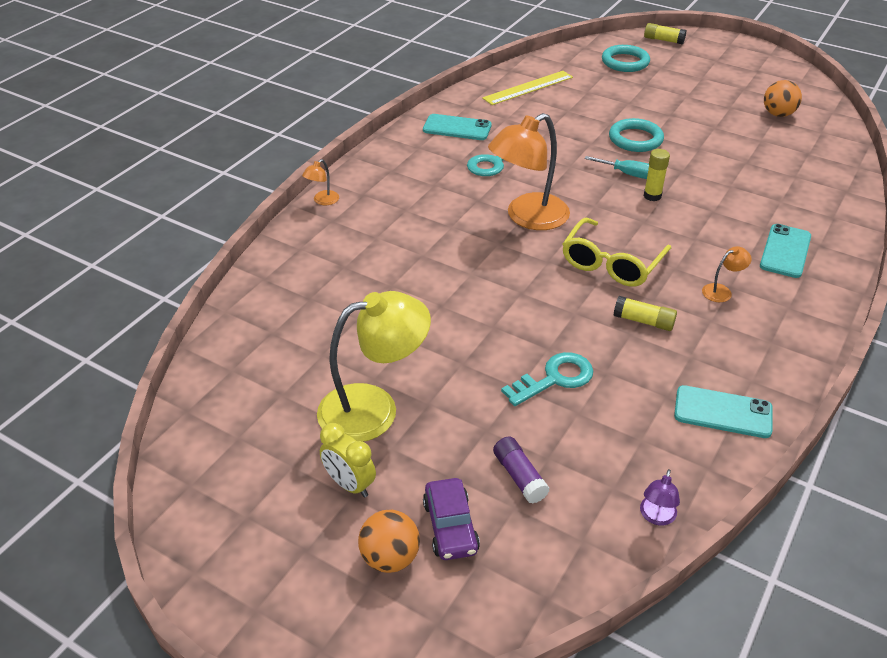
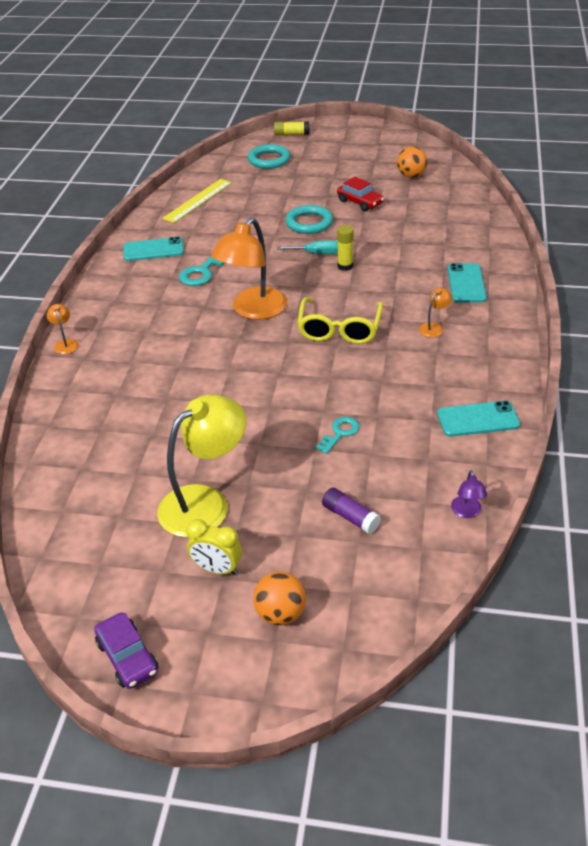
camera: 20 degrees left, 0 degrees up
(322, 201) = (65, 343): orange lamp -> orange lamp turned 150 degrees clockwise
(450, 527) = (316, 573): purple car -> purple car (128, 657)
(555, 378) = (340, 433): turquoise key -> turquoise key, size x0.67
(643, 321) = (386, 368): yellow glue stick -> none
(704, 130) = (360, 202): none -> red car

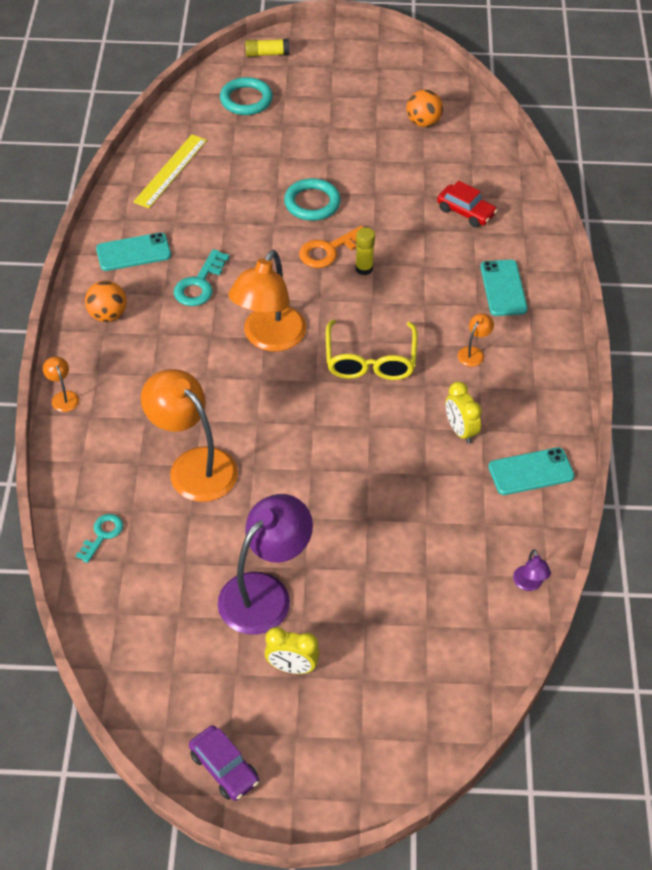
camera: 10 degrees left, 10 degrees up
(164, 398) = (193, 465): none -> orange lamp
(205, 502) = (265, 592): yellow lamp -> purple lamp
(280, 613) = (362, 710): orange ball -> orange ball (108, 315)
(317, 253) = (329, 250): turquoise screwdriver -> orange key
(340, 433) = (390, 498): turquoise key -> turquoise key (102, 535)
(350, 517) = (415, 598): purple glue stick -> none
(360, 202) = (368, 168): red car -> red car (466, 212)
(414, 384) = (460, 430): none -> yellow clock

